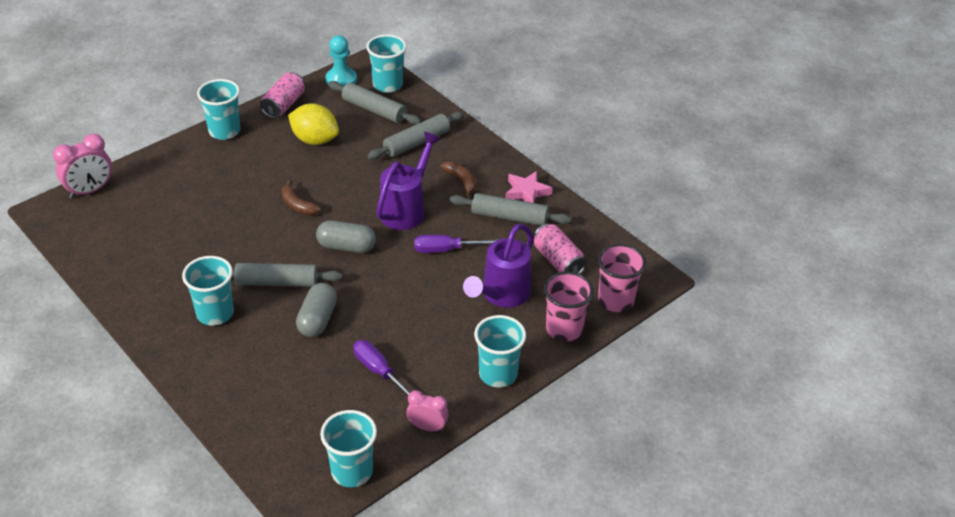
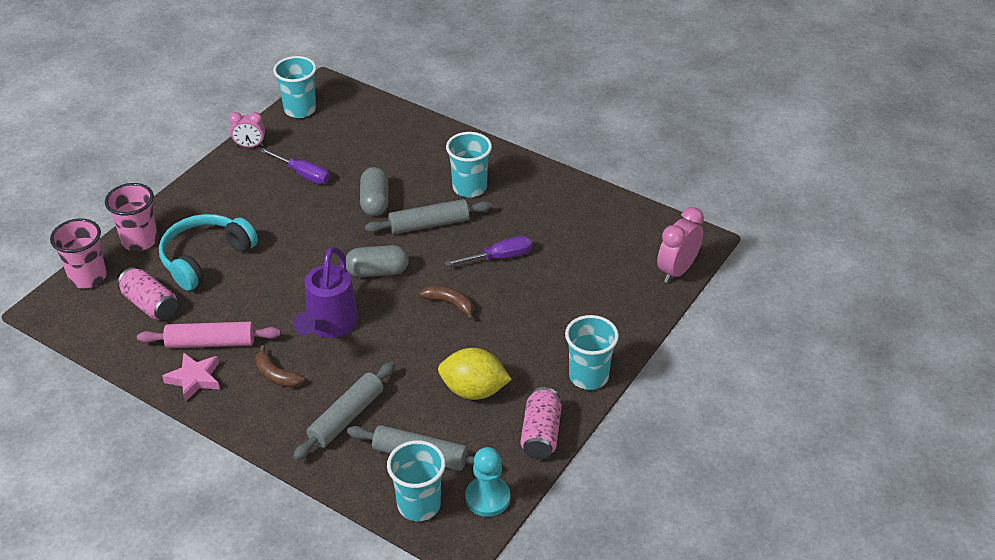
camera: 165 degrees right, 0 degrees up
(446, 250) = (273, 291): purple screwdriver -> purple screwdriver (499, 257)
(498, 374) = (198, 193): turquoise cup -> none
(501, 295) = (205, 258): purple watering can -> turquoise headphones
(509, 217) = (210, 343): grey rolling pin -> pink rolling pin

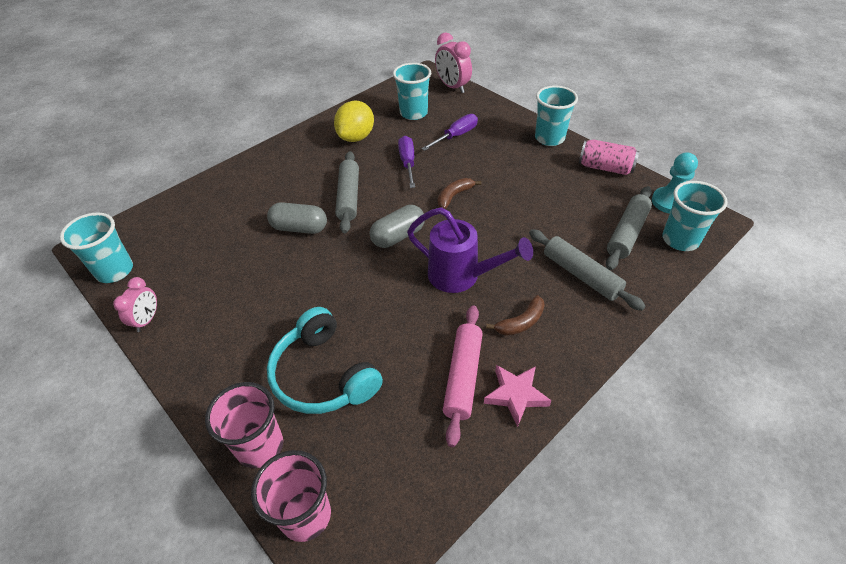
camera: 75 degrees left, 5 degrees up
(150, 305) = (384, 437): pink can -> none
(303, 174) = (227, 277): purple screwdriver -> purple screwdriver (456, 136)
(377, 271) = (398, 236): grey capsule -> grey capsule turned 45 degrees clockwise
(469, 188) = (313, 168): turquoise cup -> turquoise cup (413, 113)
(473, 390) = (557, 195): yellow lemon -> yellow lemon (356, 137)

